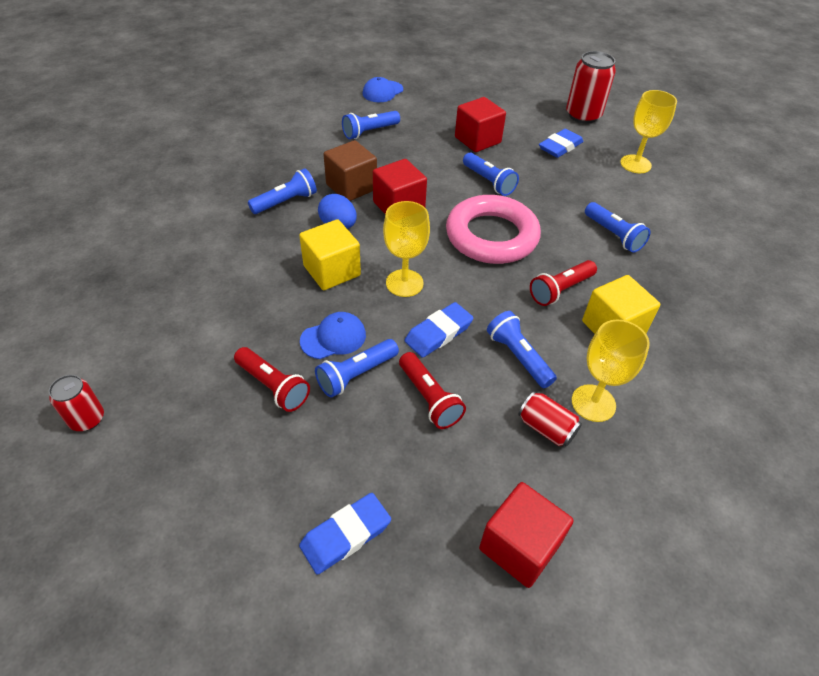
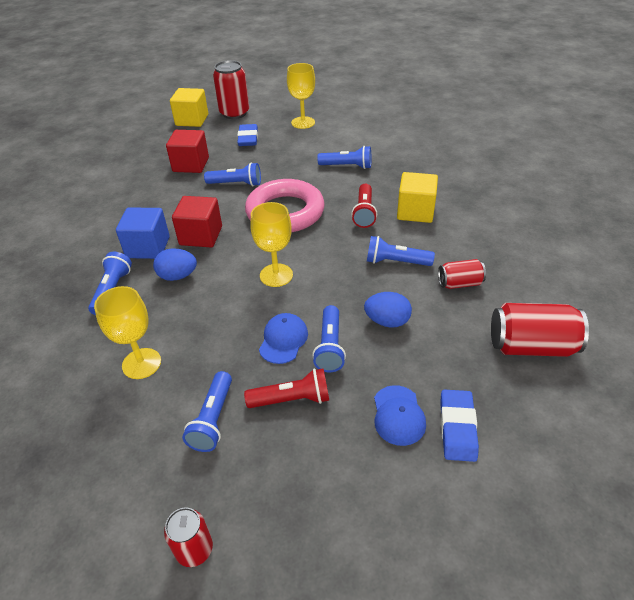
camera: 45 degrees left, 5 degrees down
(332, 271) = (218, 305): yellow cube -> yellow cube (192, 120)
(351, 187) = (148, 247): brown cube -> blue cube
(370, 132) = (104, 205): blue flashlight -> blue flashlight (213, 419)
(382, 92) = (72, 175): blue cap -> blue cap (398, 415)
(429, 398) = (387, 321): red flashlight -> blue egg
(438, 333) = (338, 285): blue eraser -> none
(519, 546) = (531, 346): red cube -> red can
(593, 403) = (460, 253): yellow goblet -> yellow goblet (141, 363)

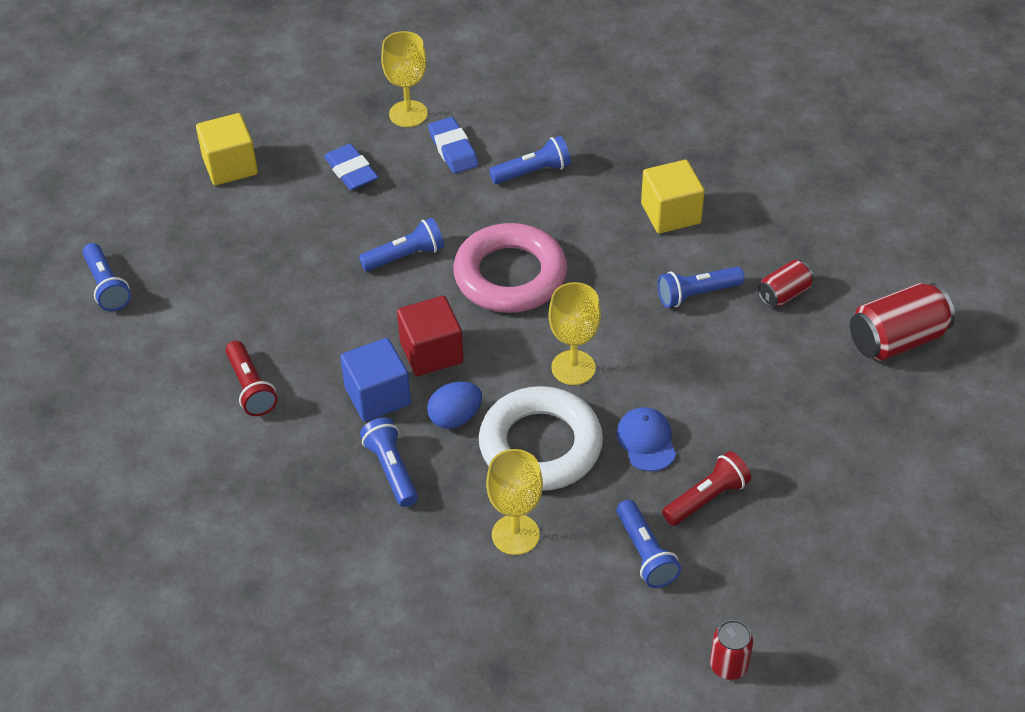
camera: 30 degrees left, 5 degrees up
(191, 164) = (309, 248): red cube -> none
(212, 313) = (540, 446): none -> white ring
(234, 113) = (286, 130): red can -> none
(330, 346) = (701, 427): blue flashlight -> blue flashlight (107, 286)
(364, 213) = (610, 238): red flashlight -> red flashlight (251, 388)
(387, 321) = (739, 372): blue egg -> none
(398, 415) = (818, 467): blue cap -> none
(457, 428) = (879, 454): blue eraser -> blue eraser (453, 149)

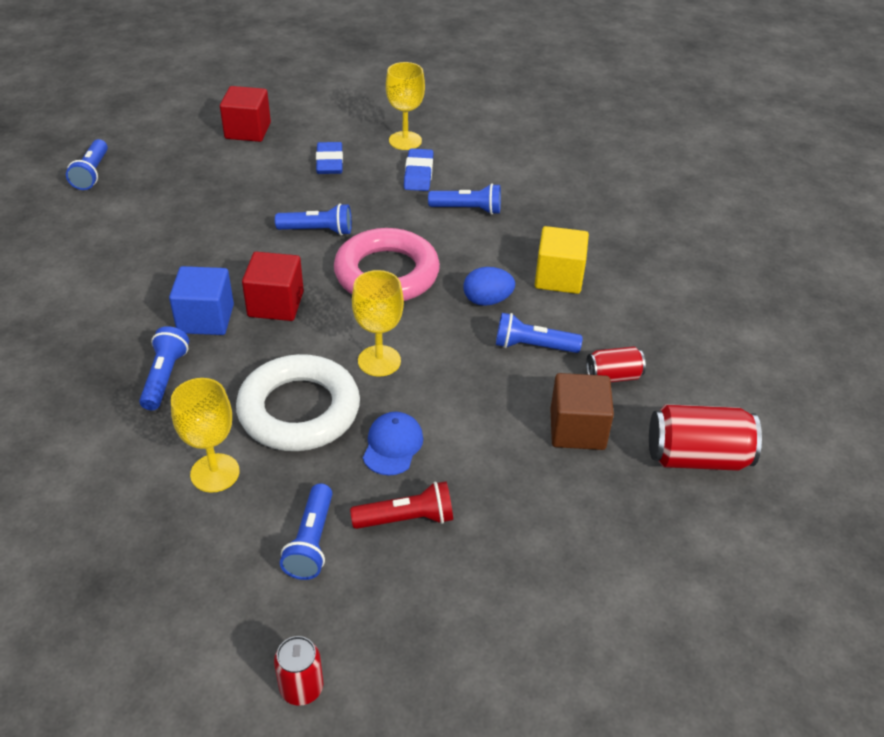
camera: 25 degrees right, 5 degrees down
(230, 166) = (248, 131): yellow cube -> red cube
(251, 388) = (120, 275): red flashlight -> none
(455, 418) = (250, 359): blue egg -> blue egg (487, 300)
(787, 357) = (577, 429): none -> brown cube

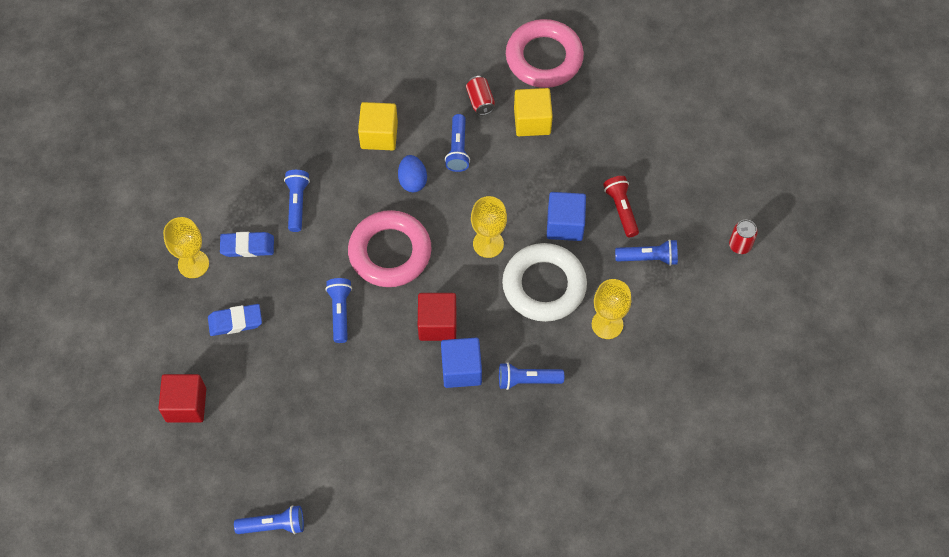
camera: 95 degrees left, 20 degrees up
(393, 445) = (565, 224): blue cap -> blue cube
(577, 429) = (532, 121): brown cube -> yellow cube
(696, 457) = (544, 58): red can -> pink ring

